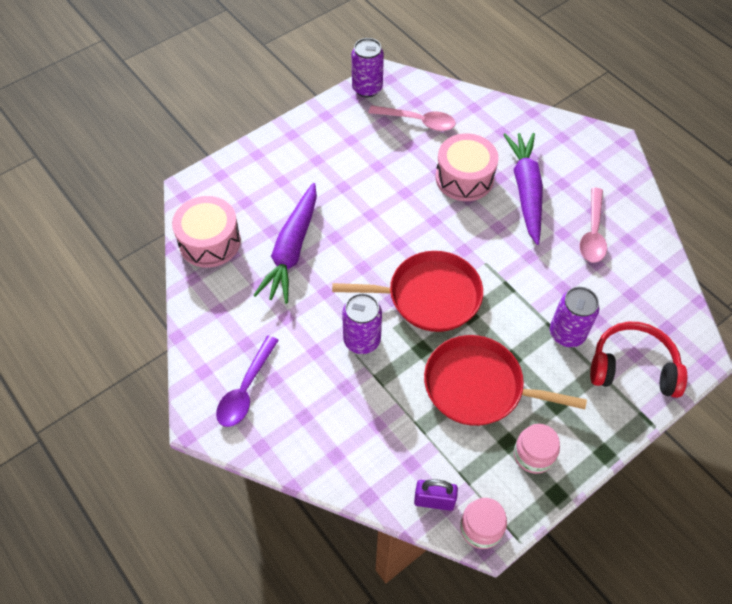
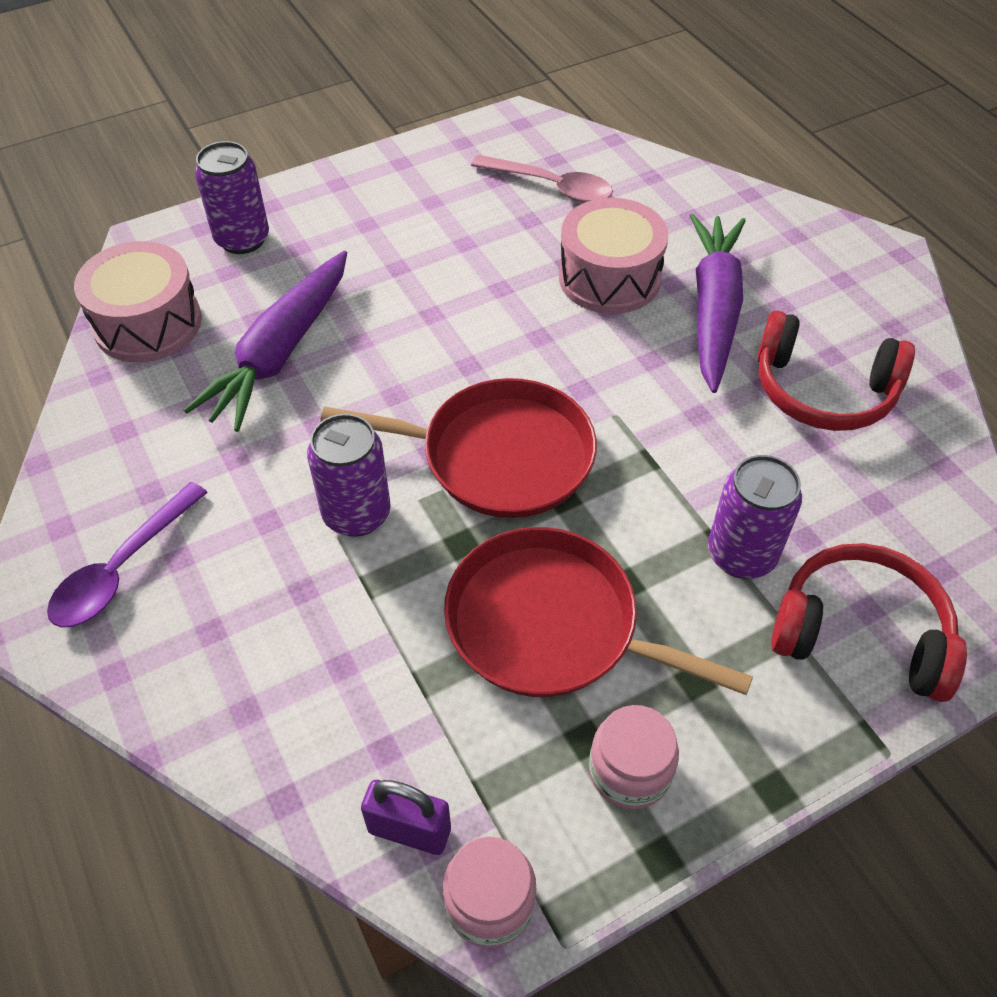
camera: 10 degrees right, 5 degrees down
(367, 88) = (480, 133): purple can -> purple can (242, 239)
(593, 233) = (823, 390): pink spoon -> red headphones

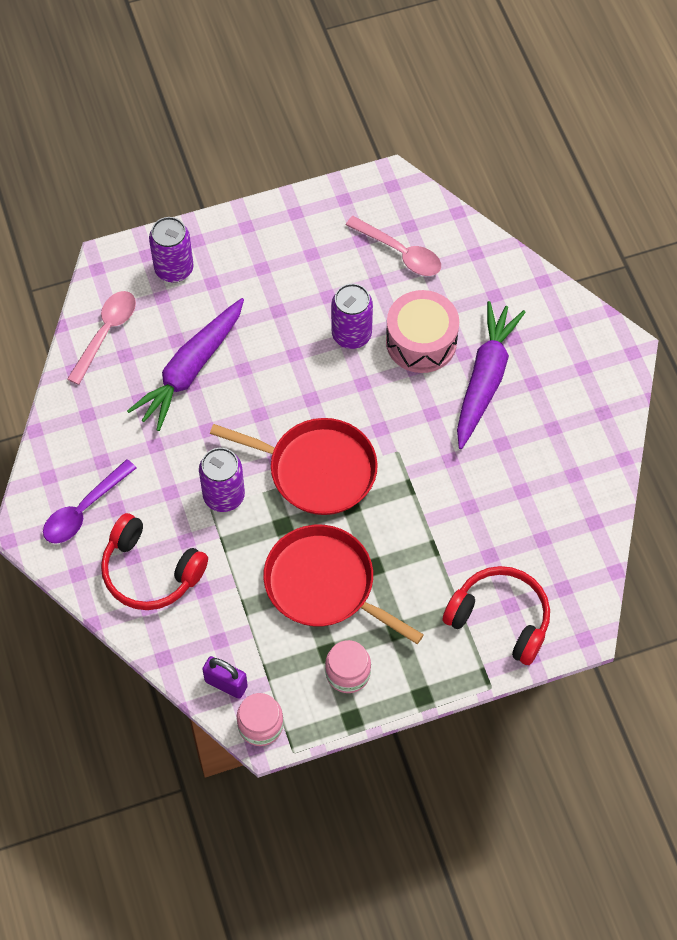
camera: 10 degrees right, 10 degrees up
(148, 323) = (106, 333): pink drum -> pink spoon
(741, 555) = (447, 559): purple can -> purple can (351, 335)
(823, 390) = (536, 454): red headphones -> red headphones (150, 571)

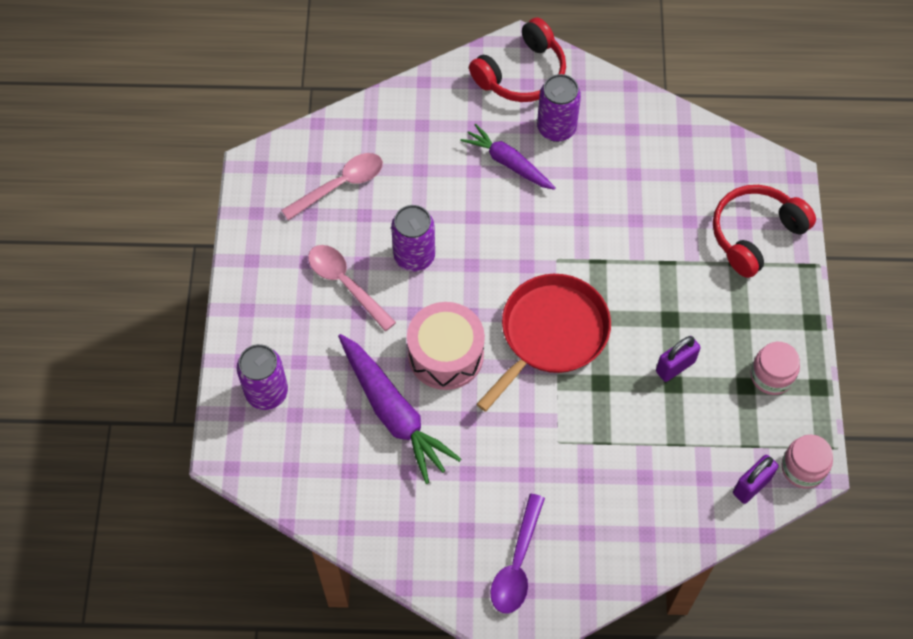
camera: 70 degrees left, 0 degrees up
(84, 510) = (517, 564): purple spoon -> purple spoon turned 45 degrees clockwise
(106, 333) = (315, 481): pink spoon -> pink spoon (345, 284)
(150, 571) = (609, 519): red headphones -> red headphones (522, 74)
(224, 496) = (549, 426): purple can -> purple can (556, 128)
(324, 585) = (675, 366): red pan -> purple padlock
(421, 341) = (446, 200): pink drum -> pink drum (446, 355)
(485, 379) = (508, 163): purple carrot -> purple carrot, size x0.65

